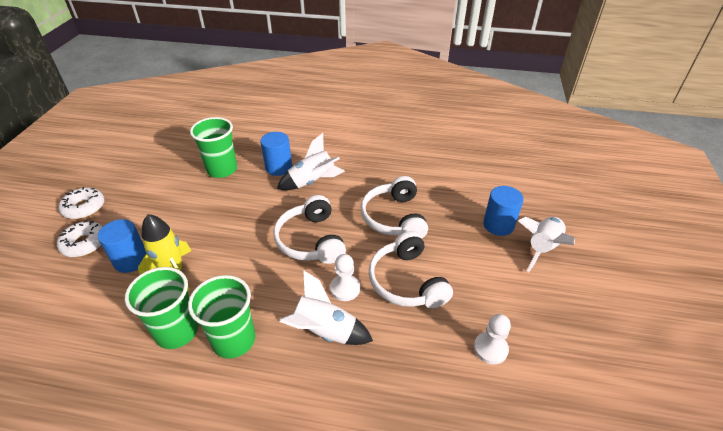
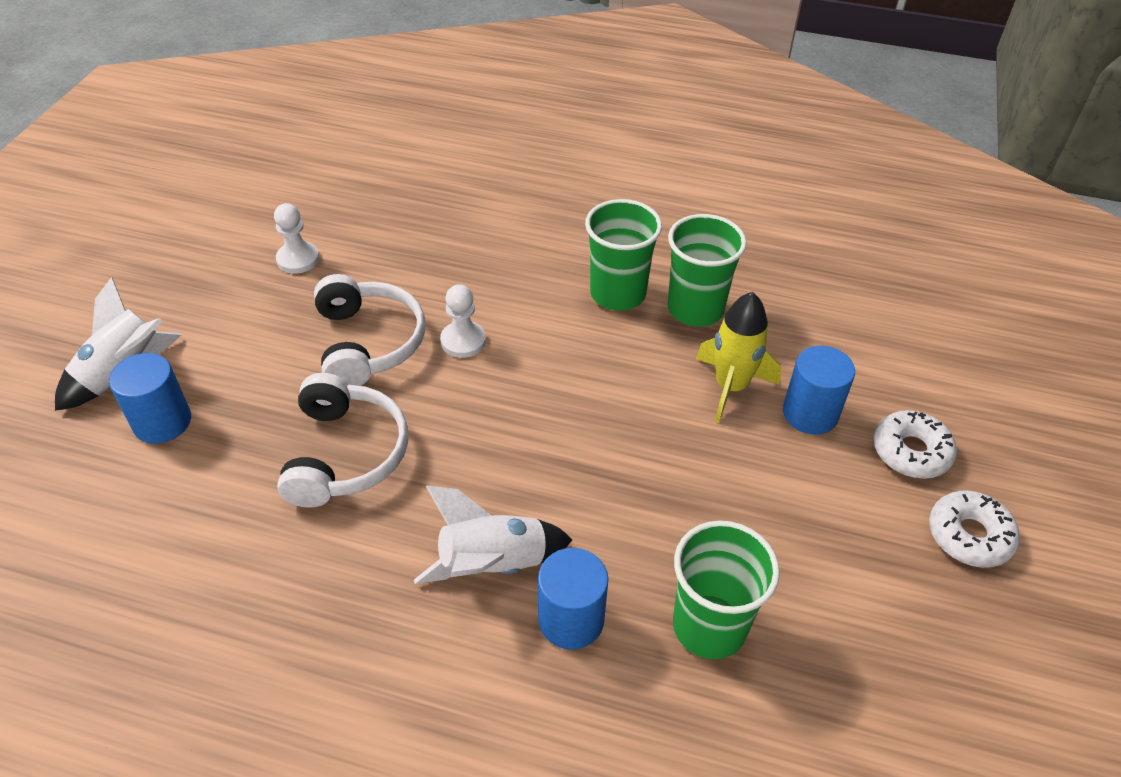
camera: 175 degrees left, 5 degrees up
(311, 240) = (507, 422): white headphones -> none
(325, 332) = (499, 292): white rocket -> none

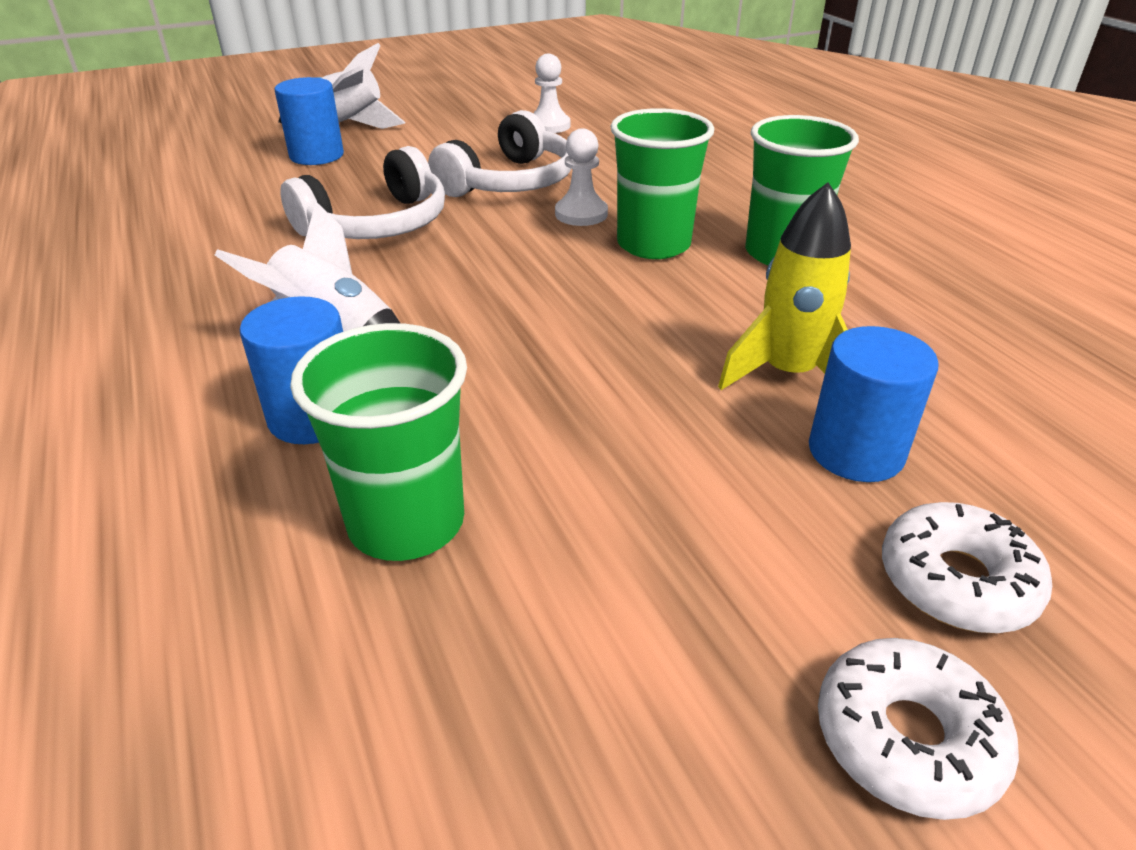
camera: 50 degrees right, 10 degrees down
(695, 309) = (853, 302): green cup -> green cup (653, 245)

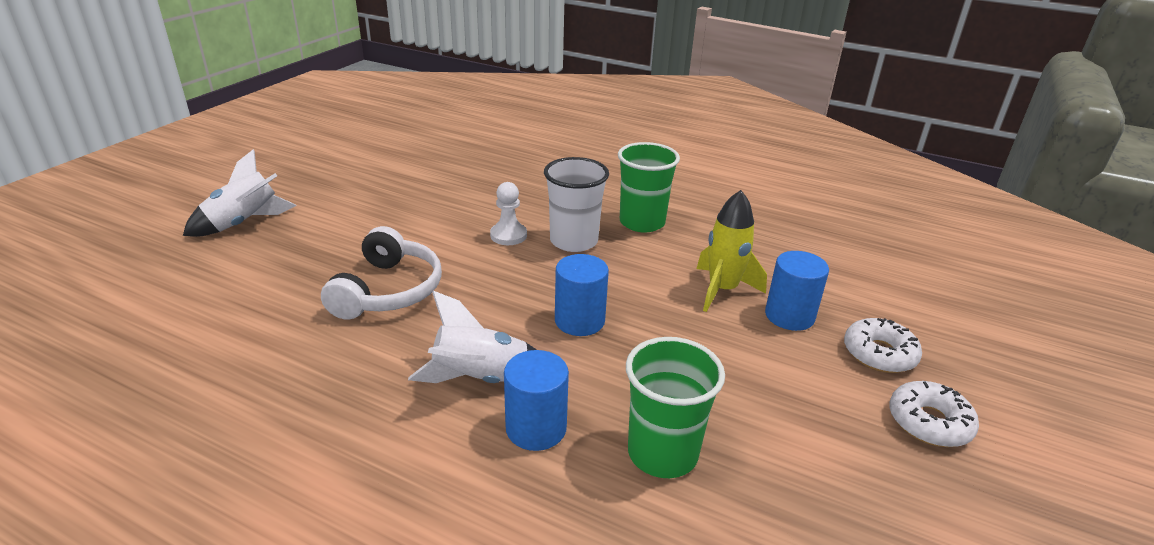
camera: 40 degrees left, 5 degrees down
(316, 155) = (258, 253): blue cylinder -> blue cylinder (579, 321)
(510, 182) = (434, 228): white headphones -> none
(549, 126) = (402, 176): white pawn -> none
(653, 245) = (574, 241): green cup -> white cup

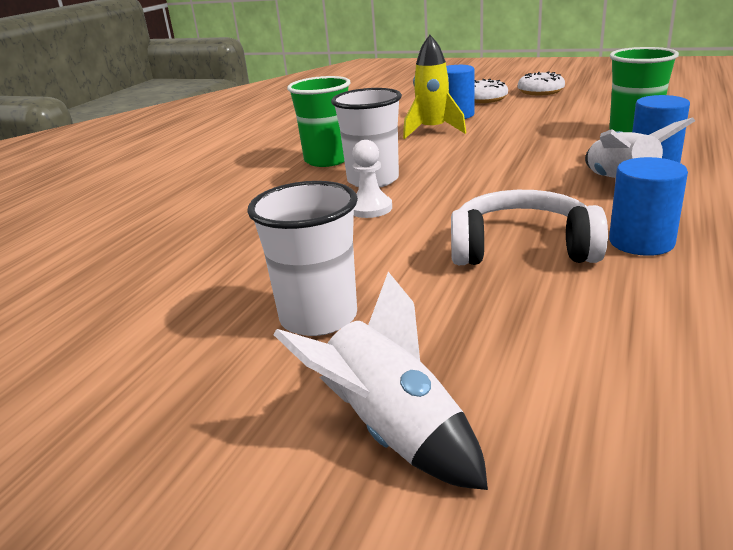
camera: 90 degrees left, 5 degrees down
(359, 209) = (318, 317): none -> white cup
(579, 321) = (509, 164): blue cylinder -> blue cylinder (641, 242)

